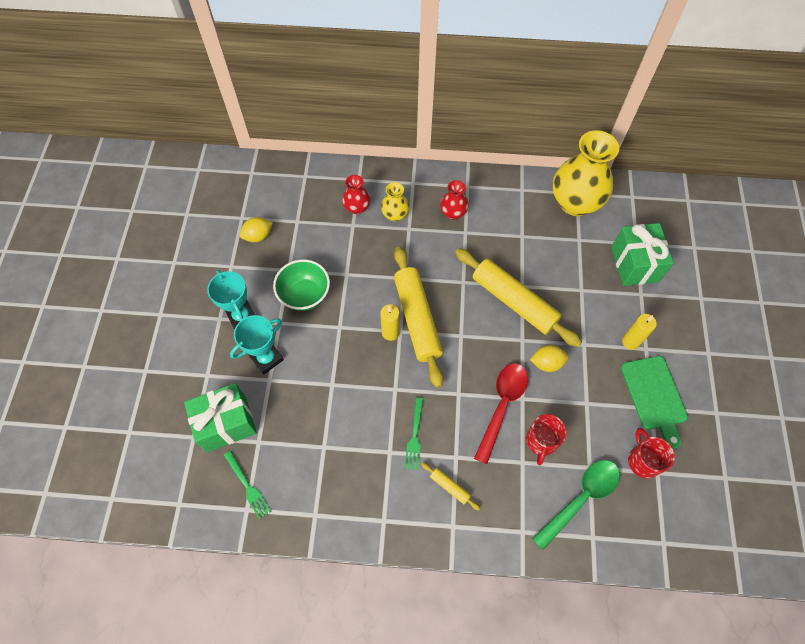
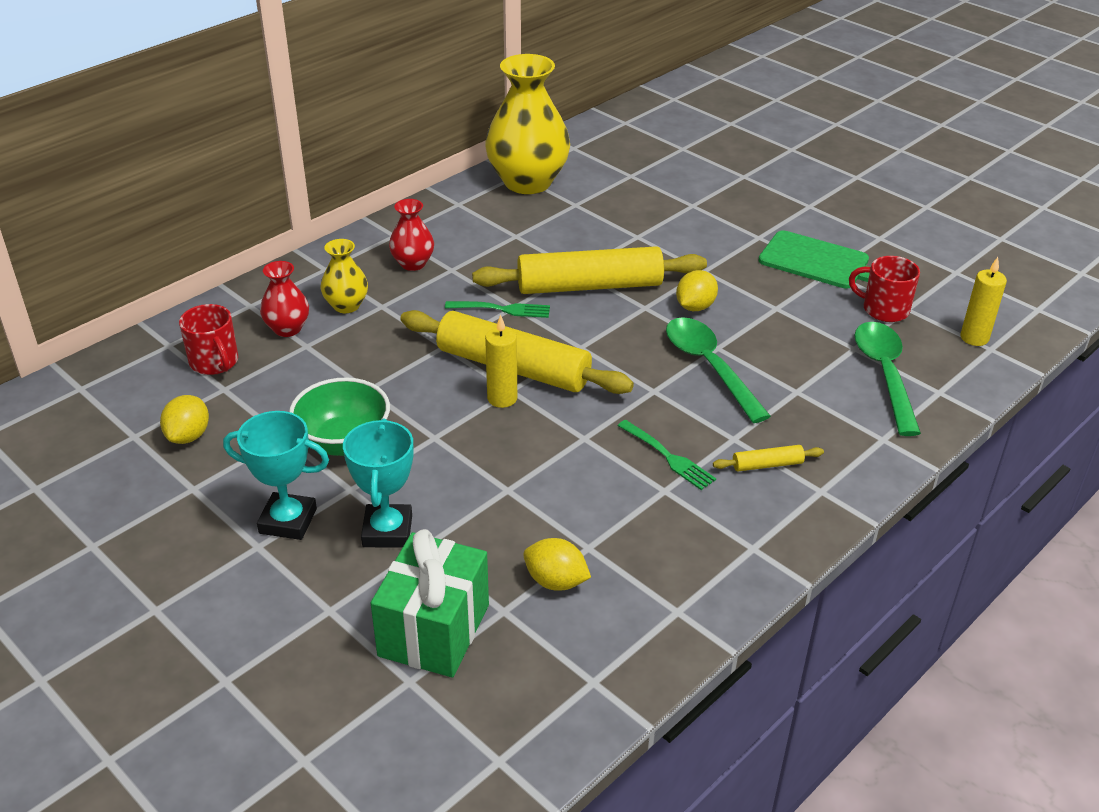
camera: 50 degrees left, 25 degrees down
(247, 486) = (558, 660): green fork -> green fork (501, 309)
(292, 449) = (556, 581): none -> yellow lemon
(502, 406) = (709, 367): red spoon -> green spoon
(541, 441) = (786, 363): red mug -> red mug (215, 362)
(630, 341) = (738, 241): yellow candle -> yellow candle (974, 338)
(634, 264) = (653, 189): green gift -> none

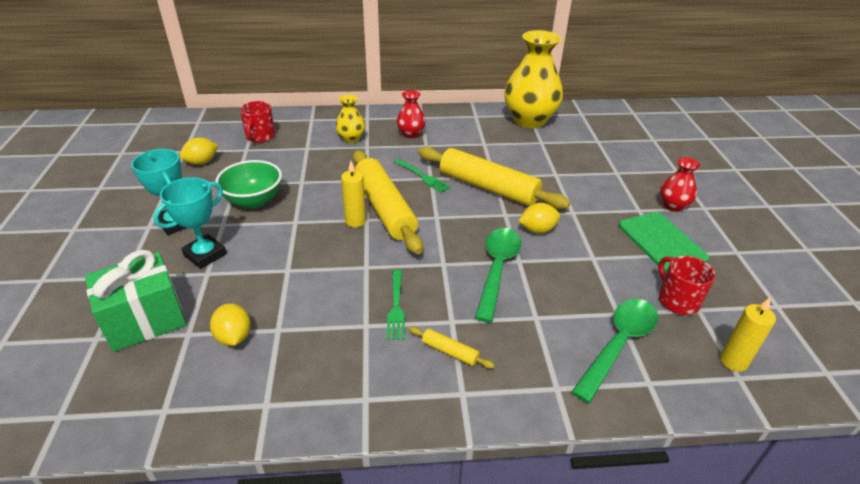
camera: 40 degrees right, 0 degrees up
(287, 329) = (310, 137): red vase -> red vase (673, 206)

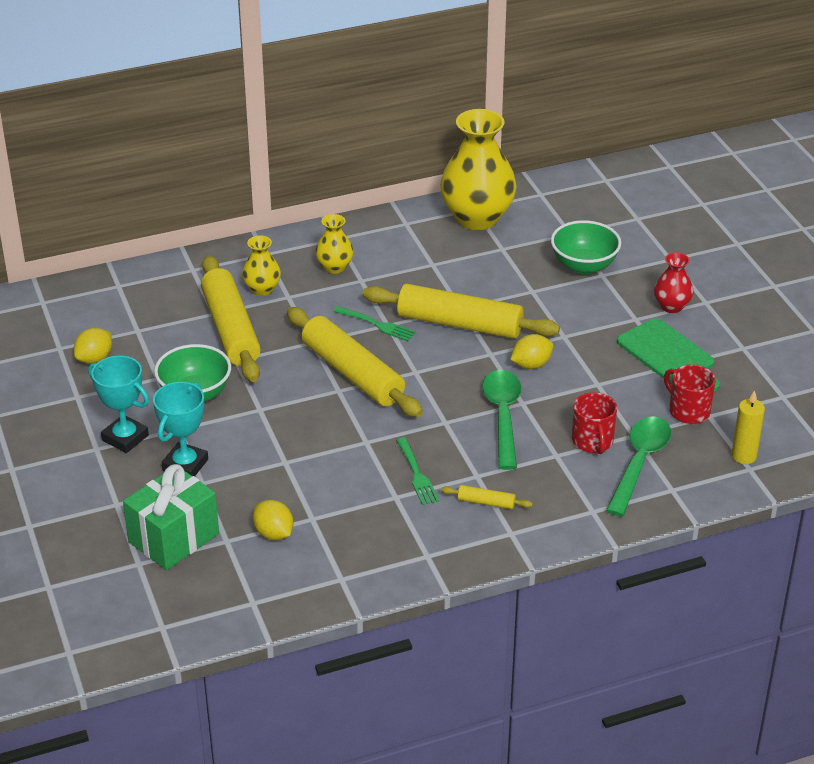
camera: 15 degrees left, 0 degrees up
(260, 136) = (142, 308): red mug -> red mug (592, 441)
(312, 160) = (231, 329): none -> yellow rolling pin
(355, 221) = (327, 395): yellow candle -> none
(411, 134) = (334, 267): red vase -> yellow vase
(603, 164) = (584, 266): none -> green bowl

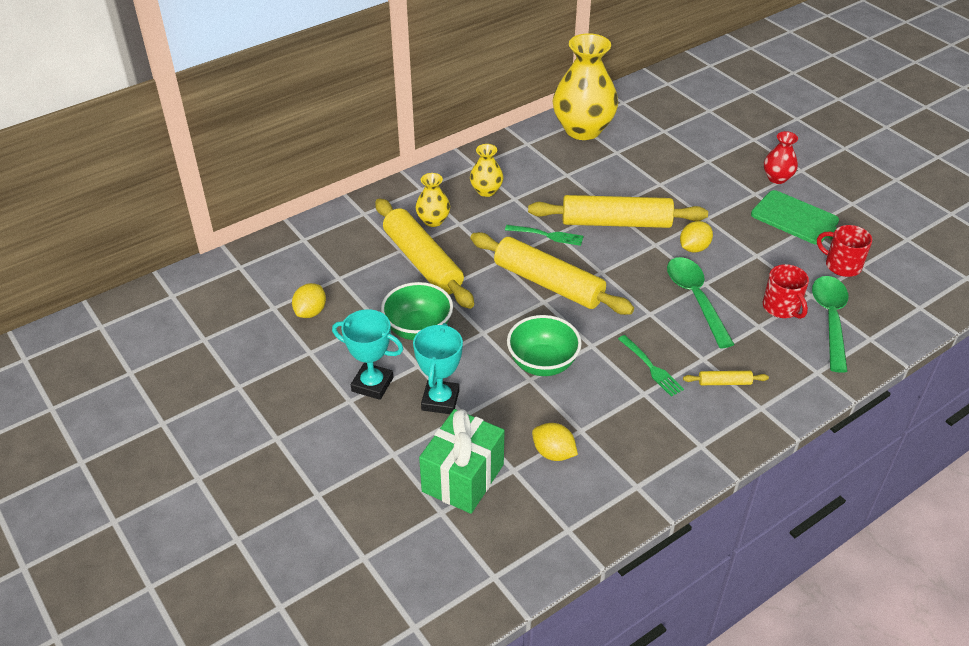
camera: 15 degrees left, 5 degrees up
(584, 266) = (689, 156): green bowl -> green bowl (542, 363)
(744, 456) = (908, 297): yellow candle -> none

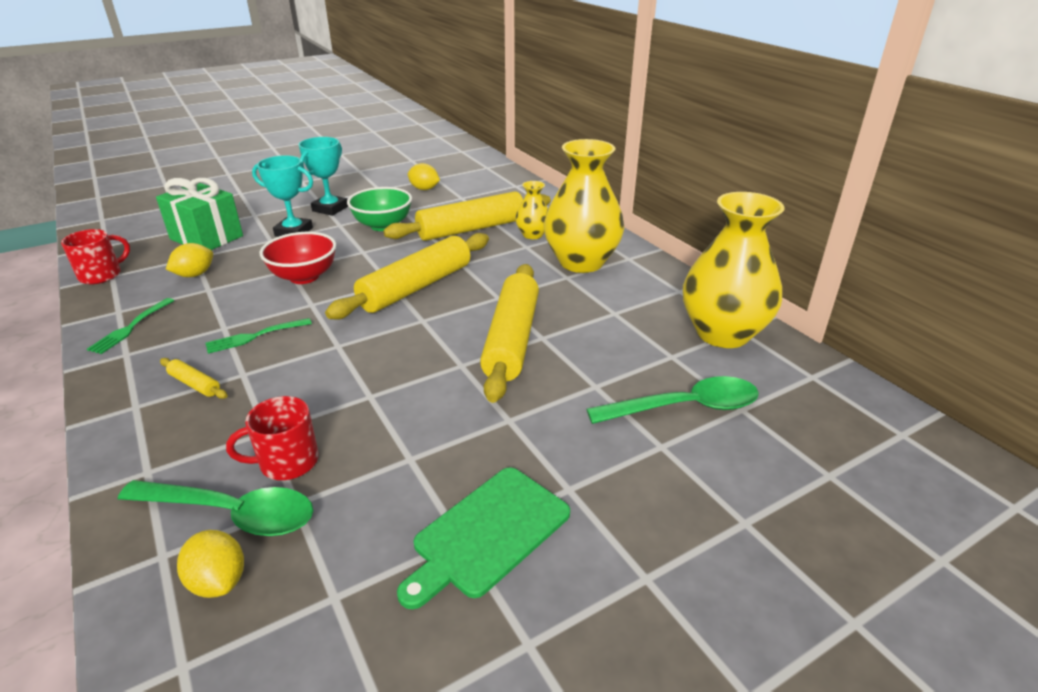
camera: 95 degrees right, 10 degrees down
(486, 191) = (581, 262): yellow vase -> yellow vase, size x2.06
(542, 363) = (304, 277): green bowl -> red bowl
(546, 235) = (497, 291): green fork -> green fork (131, 327)
(694, 248) = (444, 397): yellow lemon -> yellow lemon (218, 581)
(696, 299) = (344, 383): green spoon -> green spoon (684, 407)
(724, 382) = (195, 384): yellow rolling pin -> yellow rolling pin turned 60 degrees counterclockwise
(777, 178) = (616, 531): red vase -> none
(841, 265) = (347, 566): red mug -> red mug (102, 275)

